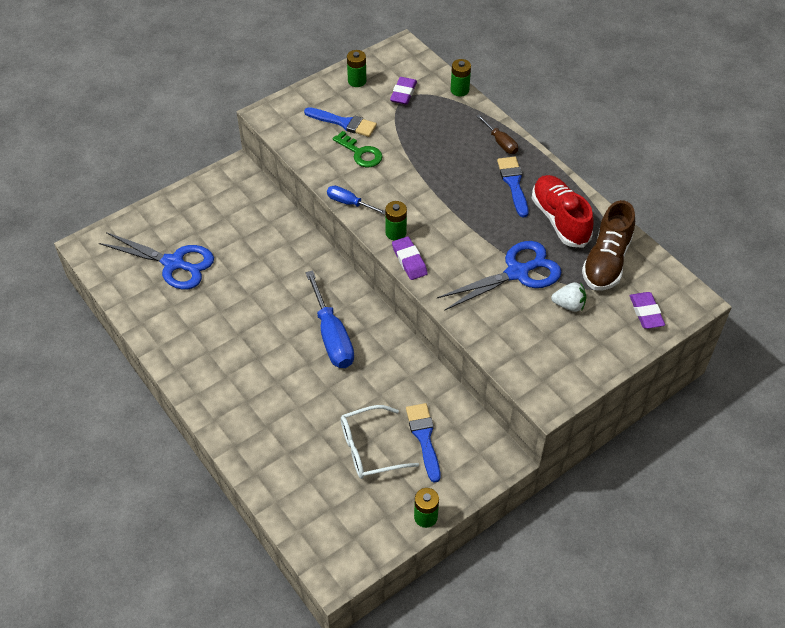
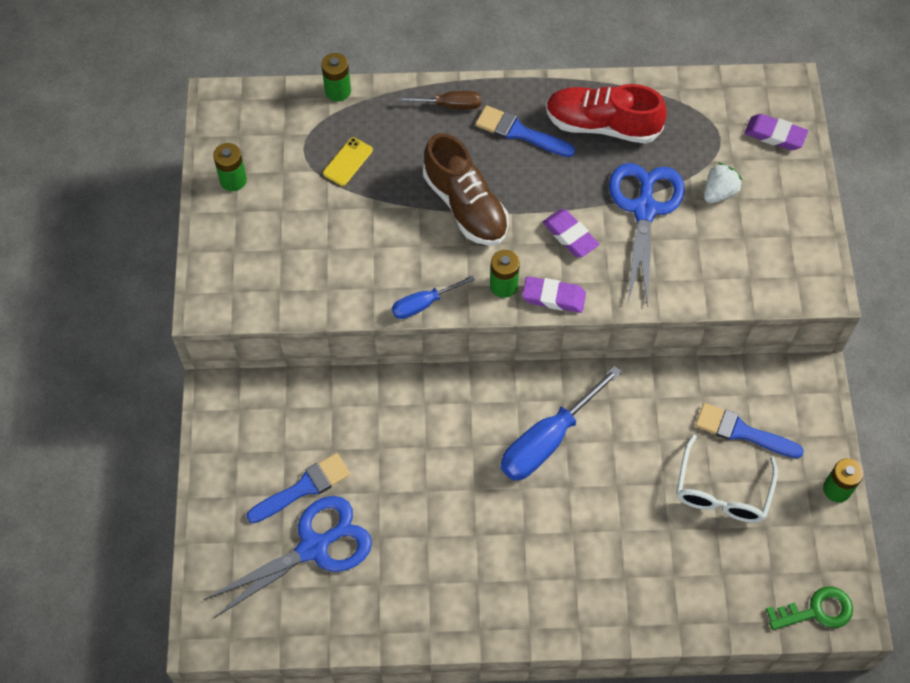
camera: 55 degrees left, 10 degrees up
(332, 336) = (548, 440): blue screwdriver -> blue screwdriver turned 120 degrees clockwise
(343, 123) = (291, 235): blue brush -> blue brush (303, 488)
(360, 153) = (355, 247): green key -> green key (816, 611)
(403, 93) = (295, 147): purple eraser -> purple eraser (570, 236)
(415, 120) = (348, 162): none -> yellow phone
(606, 261) = (687, 123): brown shoe -> brown shoe (465, 206)

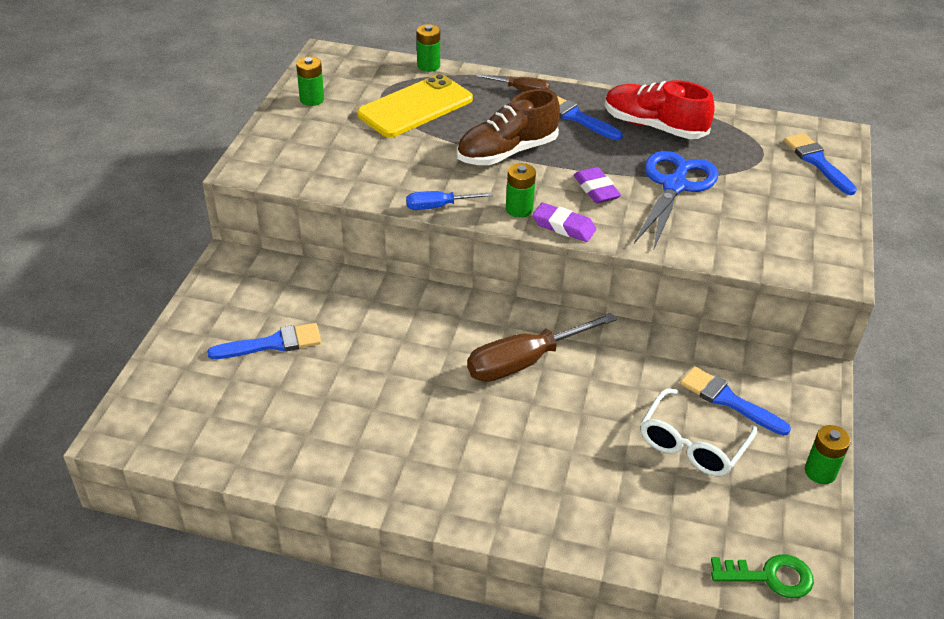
camera: 15 degrees right, 20 degrees down
(314, 547) = (258, 391): blue scissors -> none
(348, 162) = (415, 107): yellow phone -> yellow phone, size x2.27
(465, 206) = (507, 152): brown shoe -> brown shoe turned 75 degrees clockwise
(548, 440) = (525, 361): blue screwdriver -> brown screwdriver
(719, 192) = (751, 188): white strawberry -> none
(775, 135) = (817, 162): purple eraser -> blue brush

